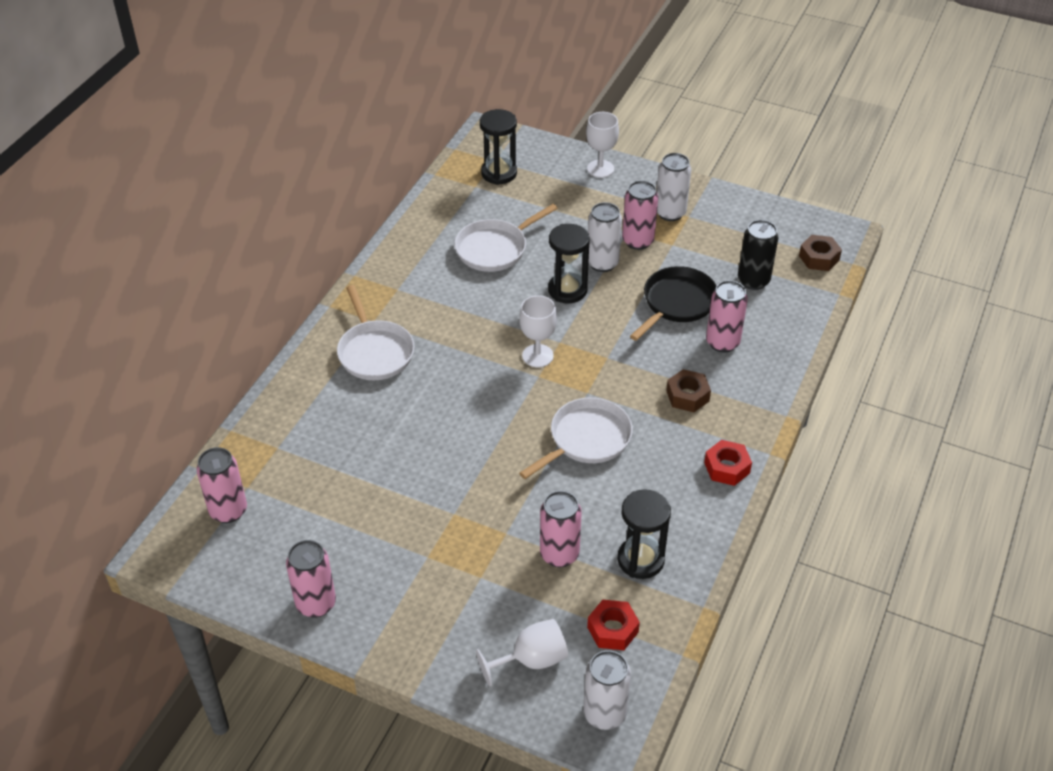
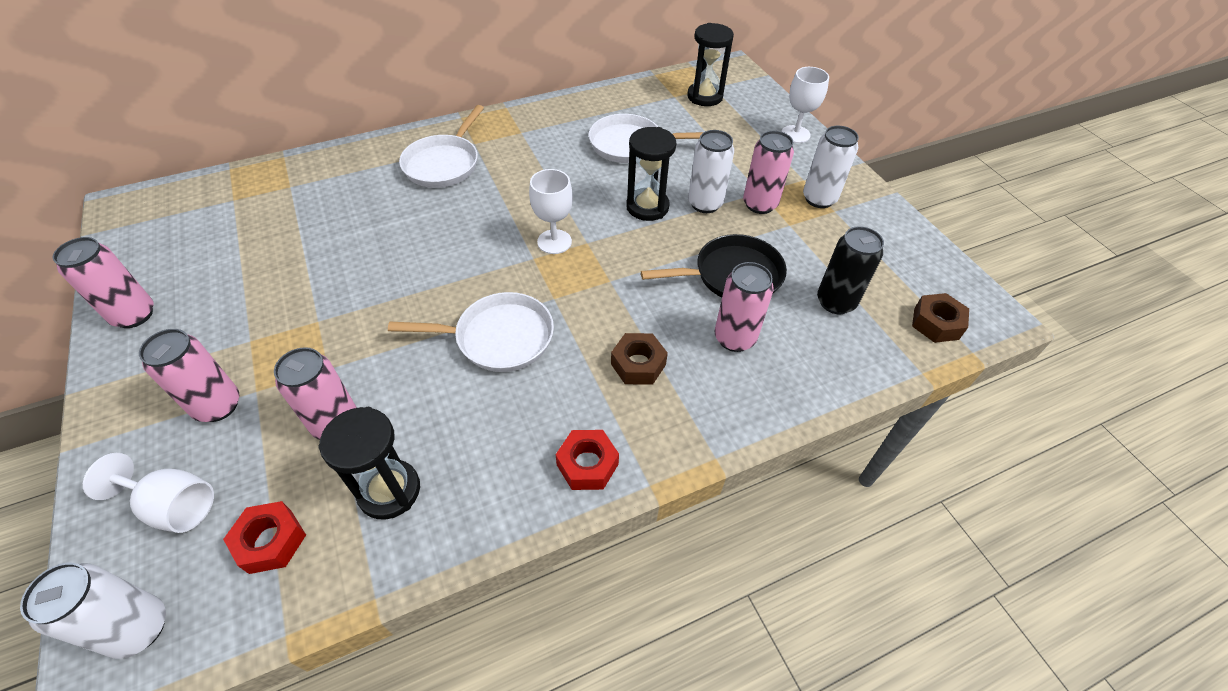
camera: 40 degrees right, 5 degrees up
(228, 511) = (198, 207): pink can -> pink can (218, 406)

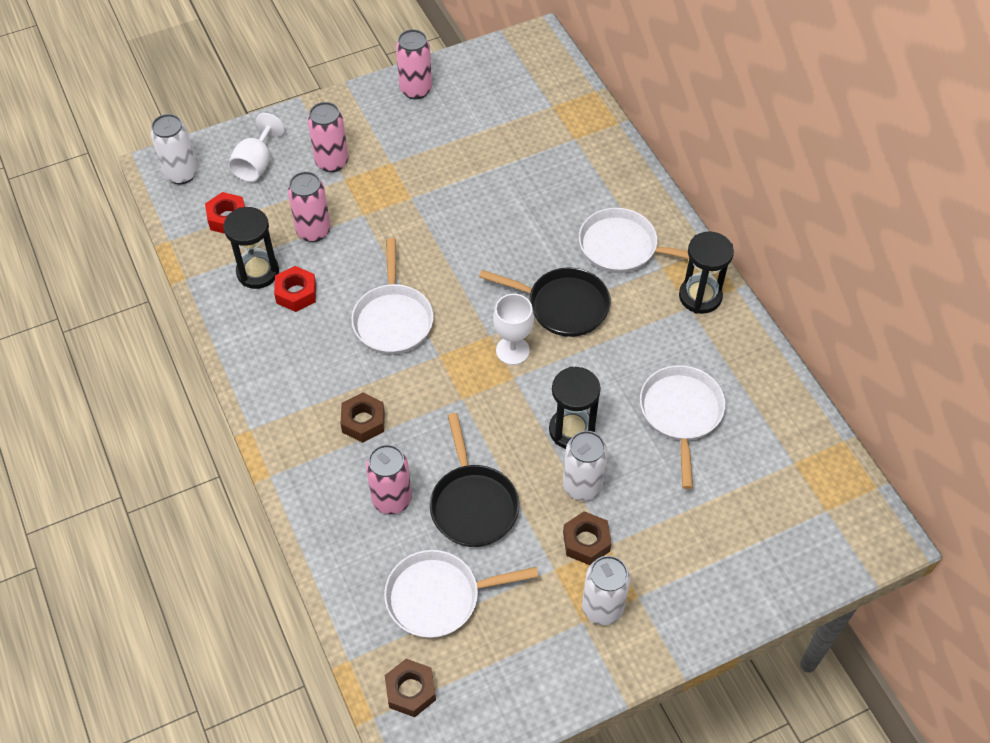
camera: 90 degrees right, 5 degrees up
(505, 205) = (563, 305): none -> black pan
(587, 464) = (270, 388): red nut -> red nut (296, 293)
(705, 97) = (800, 498): black hourglass -> black hourglass (700, 296)
(759, 204) = (586, 542): pink can -> brown nut
(795, 134) = (732, 600): white goblet -> none
(835, 302) = (438, 597): black can -> white pan

